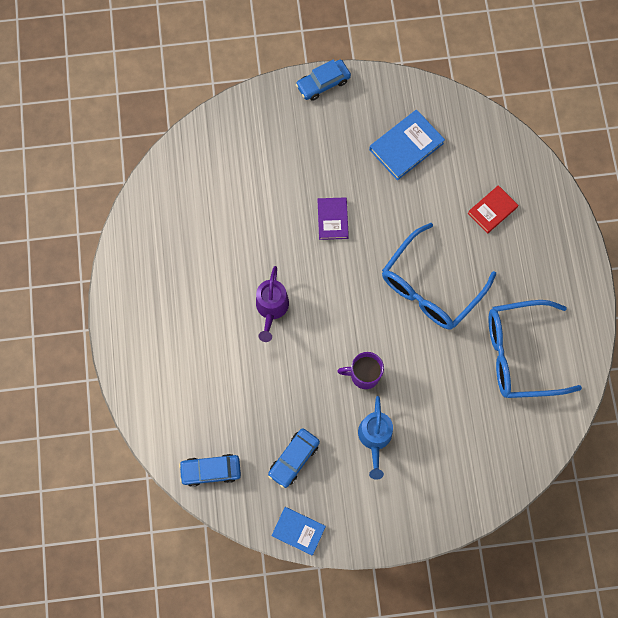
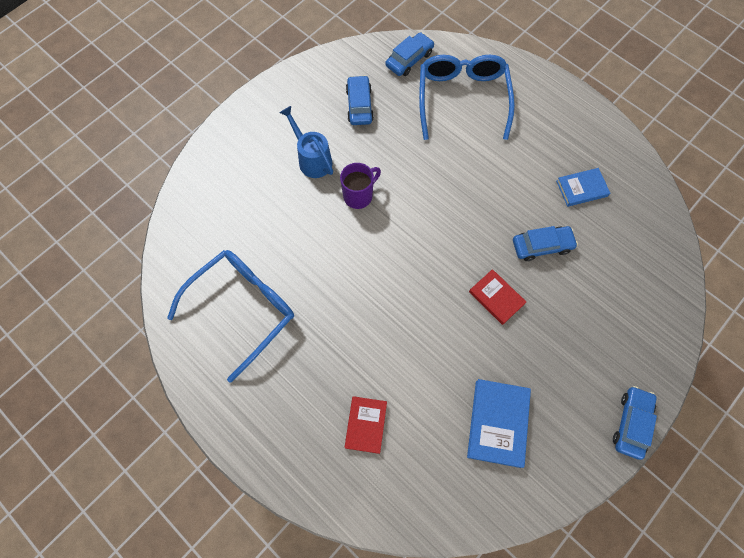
camera: 140 degrees right, 5 degrees down
(265, 228) = (542, 246): none -> blue car
(271, 309) = (474, 189): purple watering can -> none
(298, 531) = (316, 67): blue book -> blue book (581, 188)
(332, 219) = (496, 297): purple book -> red book
(430, 287) = (364, 306): blue glasses -> blue glasses (462, 99)

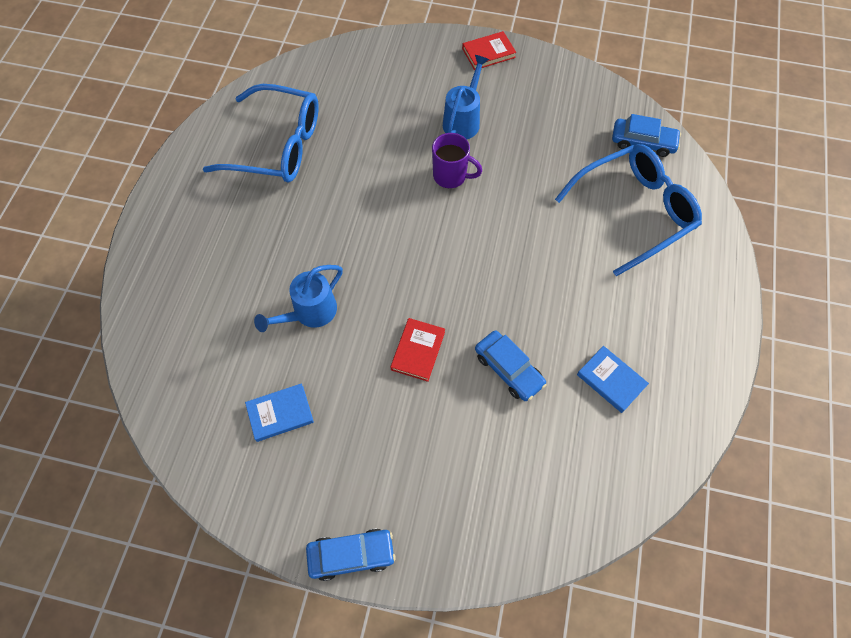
camera: 60 degrees right, 5 degrees down
(359, 105) = (553, 127): blue car -> none
(366, 425) = (219, 296): red book -> red book (488, 53)
(422, 360) = (309, 313): none -> blue watering can
(497, 423) = (280, 413): blue book -> blue book, size x0.66

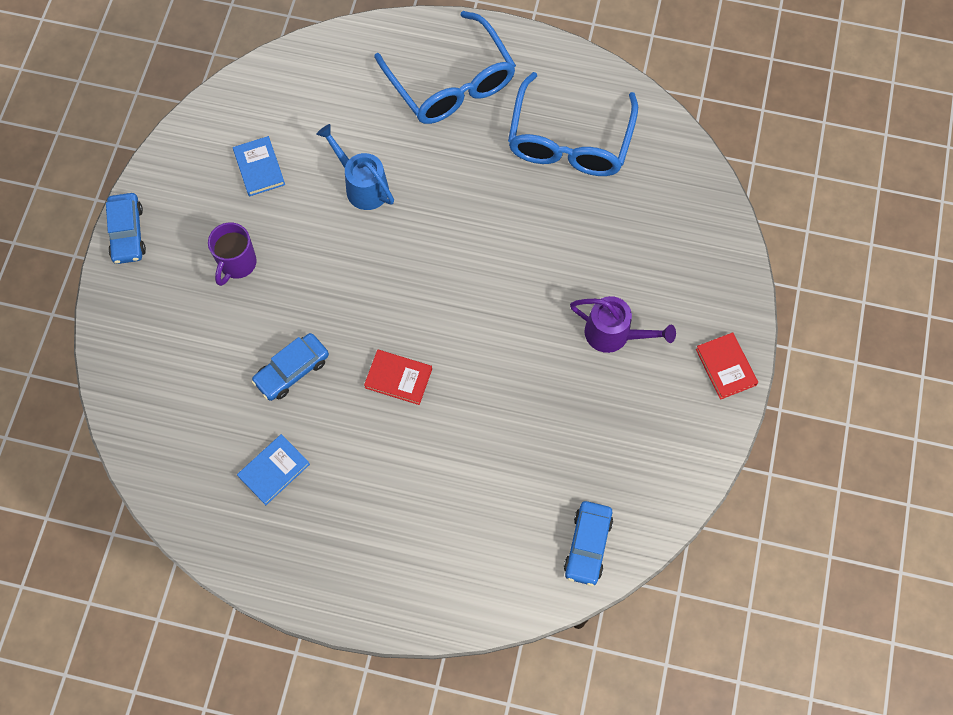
camera: 90 degrees right, 5 degrees up
(418, 351) = (316, 285): red book -> red book (398, 378)
(451, 176) = (531, 319): purple mug -> purple mug (237, 264)
(463, 120) = (614, 334): blue watering can -> purple watering can
(634, 211) = (483, 521): blue glasses -> blue glasses (451, 83)

